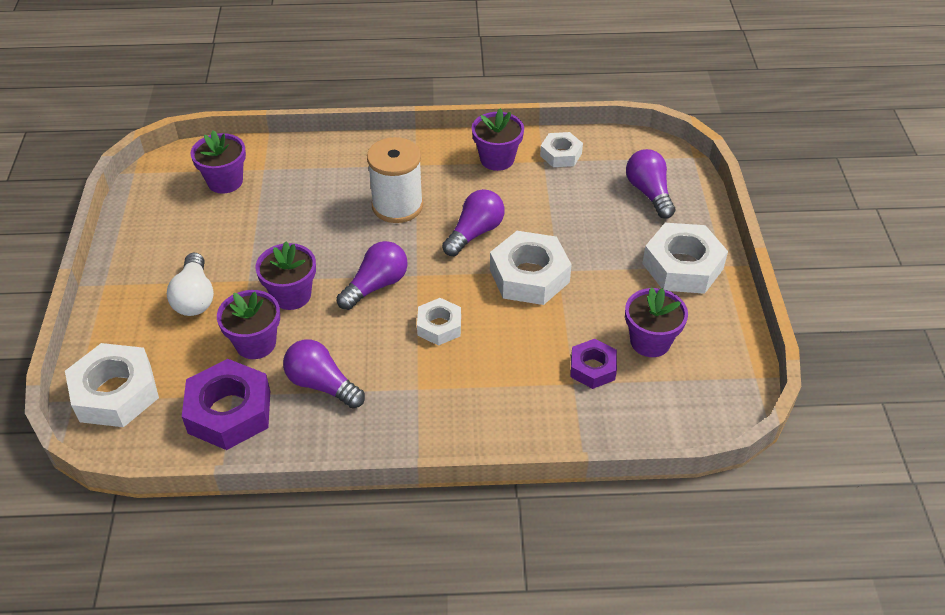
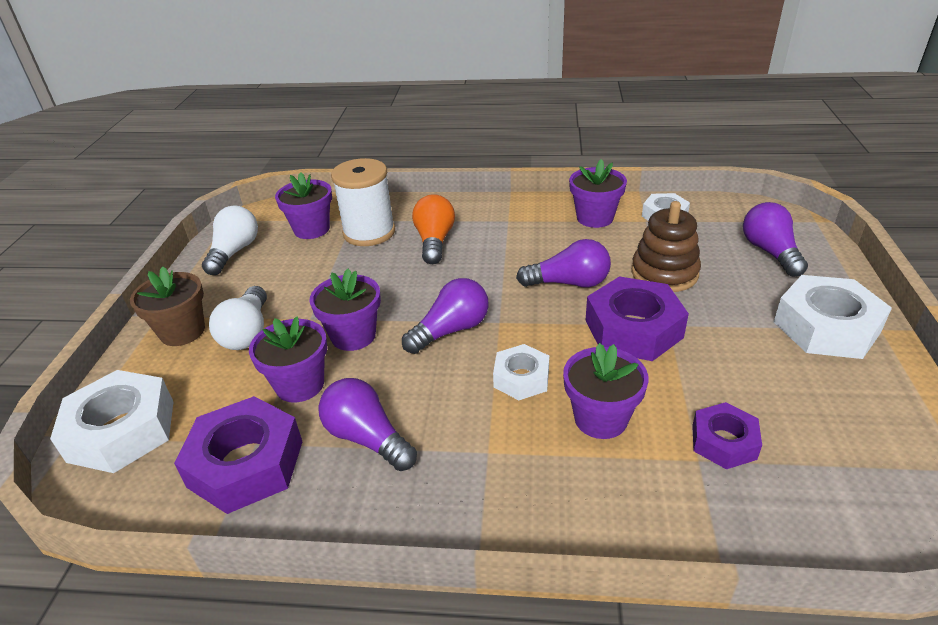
camera: 10 degrees right, 10 degrees down
(134, 299) = (182, 331): none -> brown flower pot
(155, 211) = (234, 252): none -> white light bulb
(348, 192) = (434, 241): none -> orange light bulb
(397, 206) = (484, 255): white spool -> white spool (369, 232)
(475, 233) = (569, 283): purple light bulb -> purple light bulb turned 45 degrees clockwise
(529, 276) = (633, 329): white nut -> purple nut
(557, 219) = (664, 273): none -> brown stacking toy
(650, 341) = (799, 412): purple flower pot -> purple flower pot (600, 418)

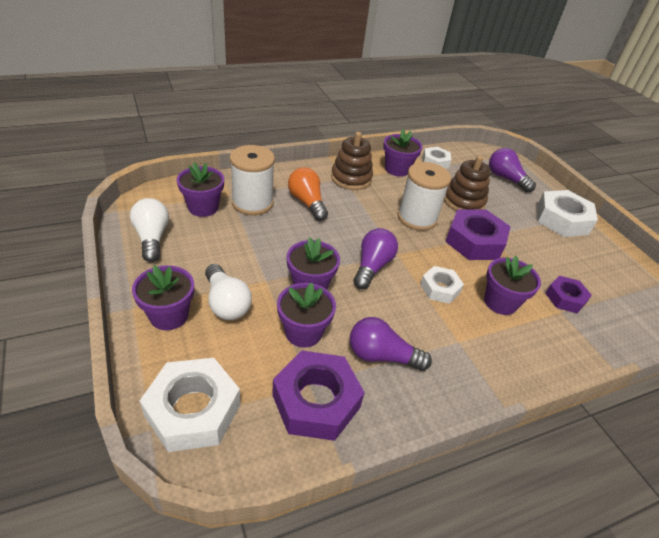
camera: 35 degrees left, 5 degrees up
(182, 331) = (169, 315): brown flower pot -> purple flower pot
(518, 221) = (351, 178): none -> brown stacking toy
(569, 283) = (417, 218): purple light bulb -> white spool

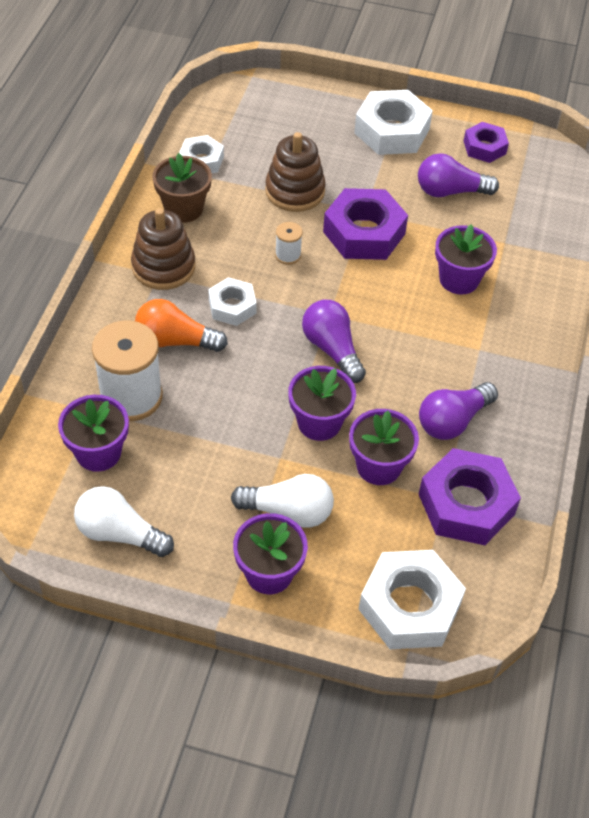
camera: 50 degrees left, 10 degrees up
(397, 169) = (183, 209): purple flower pot -> brown flower pot
(417, 218) = (288, 255): white spool -> white spool, size x0.46
(440, 288) = (406, 314): white nut -> white nut (232, 306)
(506, 178) = (287, 120): purple light bulb -> purple light bulb (450, 191)
(565, 298) = (492, 225): purple nut -> purple nut (484, 147)

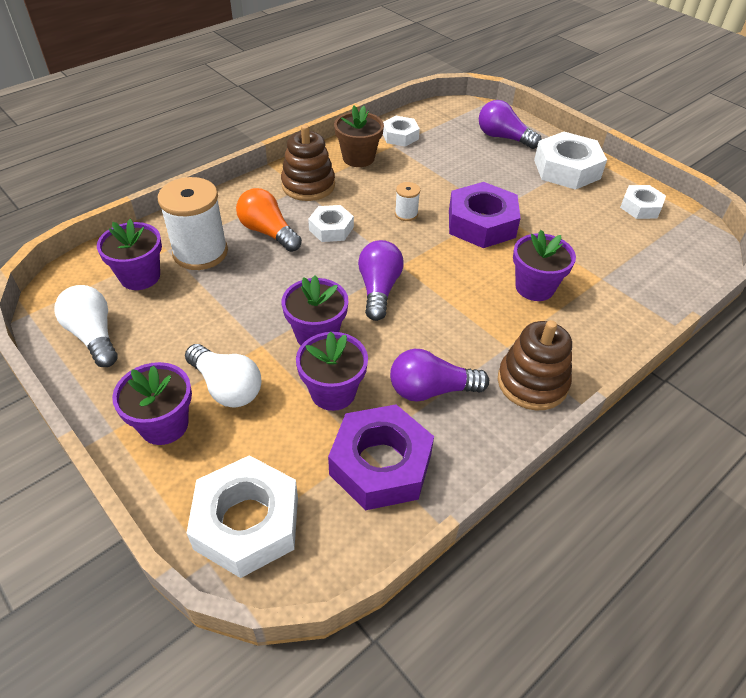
camera: 35 degrees right, 5 degrees down
(295, 191) = (451, 177): brown stacking toy -> brown stacking toy (532, 382)
(450, 191) = (582, 224): purple light bulb -> purple light bulb (503, 138)
(484, 147) = (640, 207): purple nut -> white nut

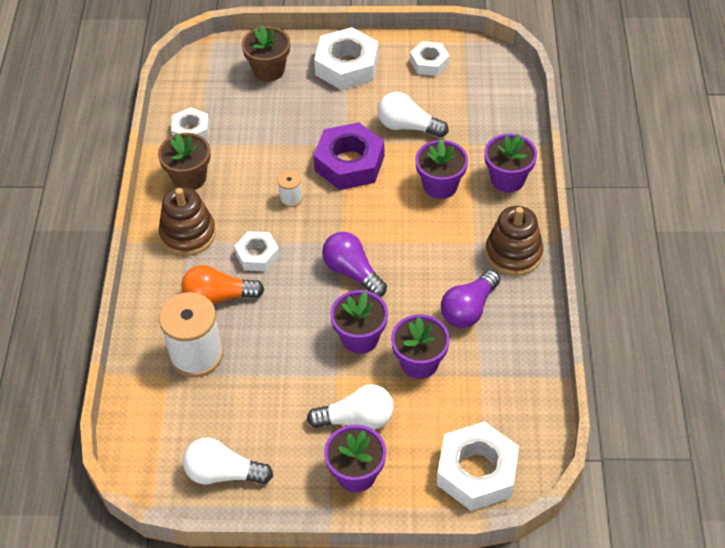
camera: 45 degrees left, 5 degrees up
(140, 276) = (184, 409): purple flower pot -> purple flower pot (507, 179)
(380, 464) = (498, 376): purple nut -> none
(503, 138) = (268, 70): purple light bulb -> brown flower pot
(563, 233) = (408, 126): none -> white light bulb

